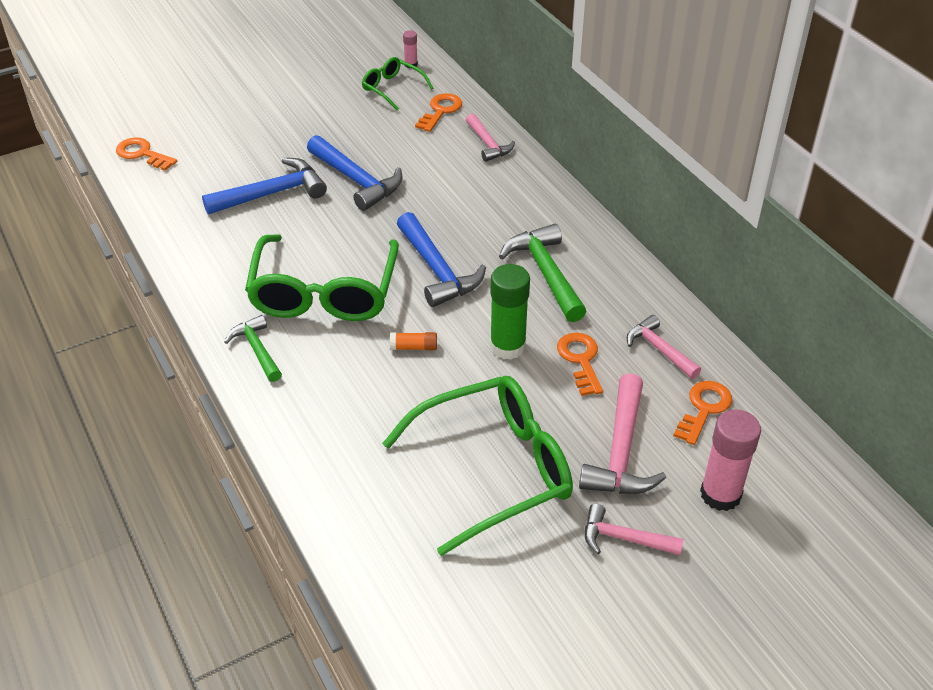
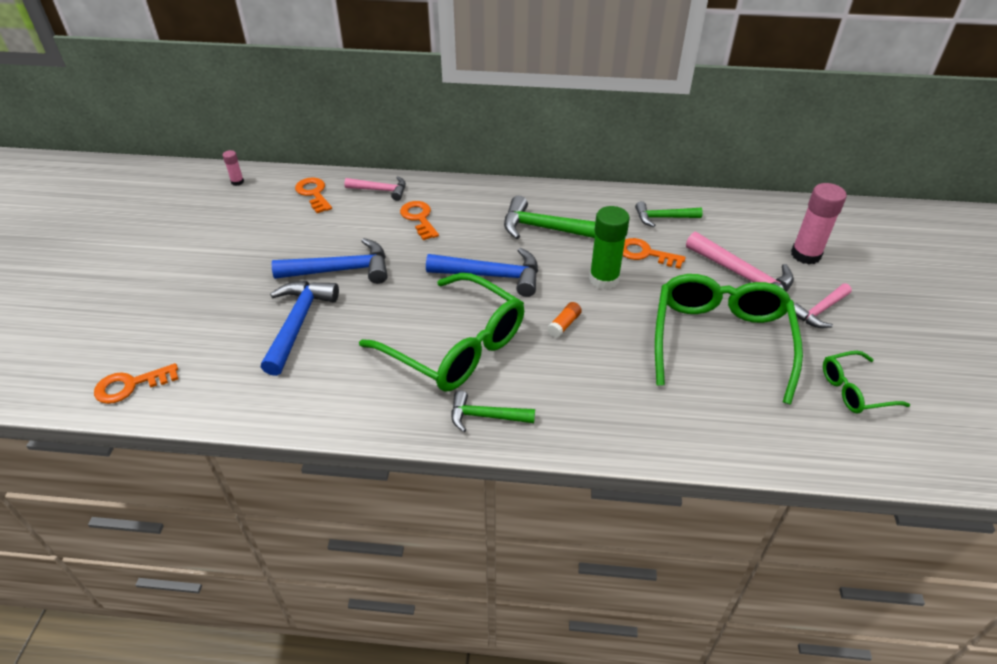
camera: 55 degrees left, 0 degrees up
(392, 88) = (253, 203): green glasses -> green glasses (854, 390)
(659, 349) = (663, 218): pink hammer -> green hammer
(704, 409) = (729, 226): orange key -> orange key (419, 218)

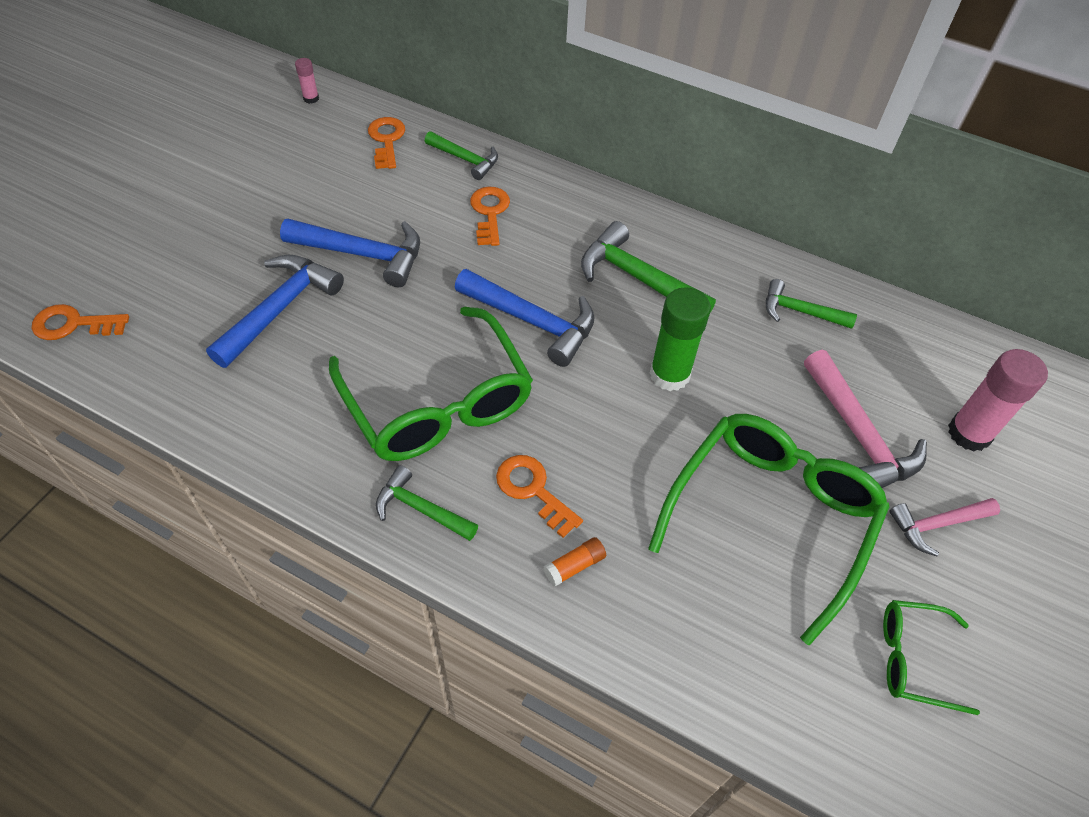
camera: 20 degrees right, 10 degrees up
(381, 190) = (466, 159): pink hammer -> green hammer
(564, 325) = (582, 421): orange glue stick -> orange glue stick (574, 566)
(645, 254) = (745, 356): orange key -> orange key (533, 490)

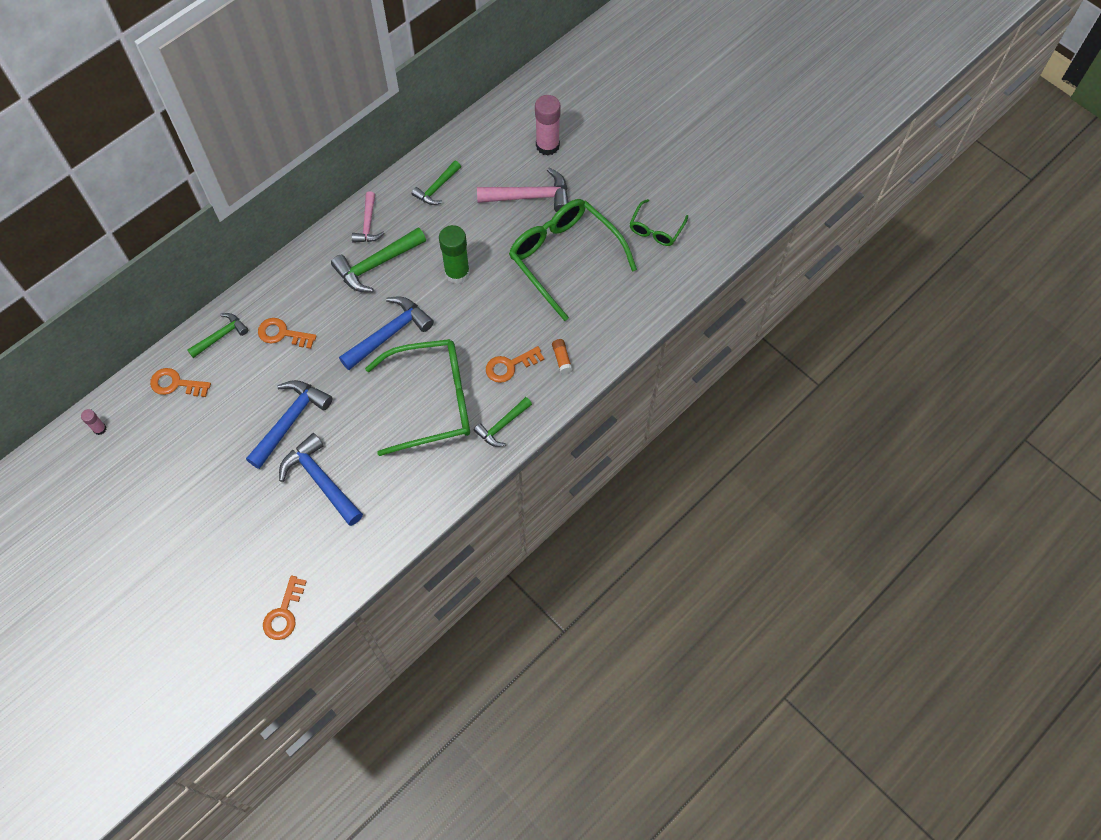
camera: 70 degrees left, 10 degrees up
(936, 525) = (593, 186): pink hammer -> pink hammer (368, 224)

